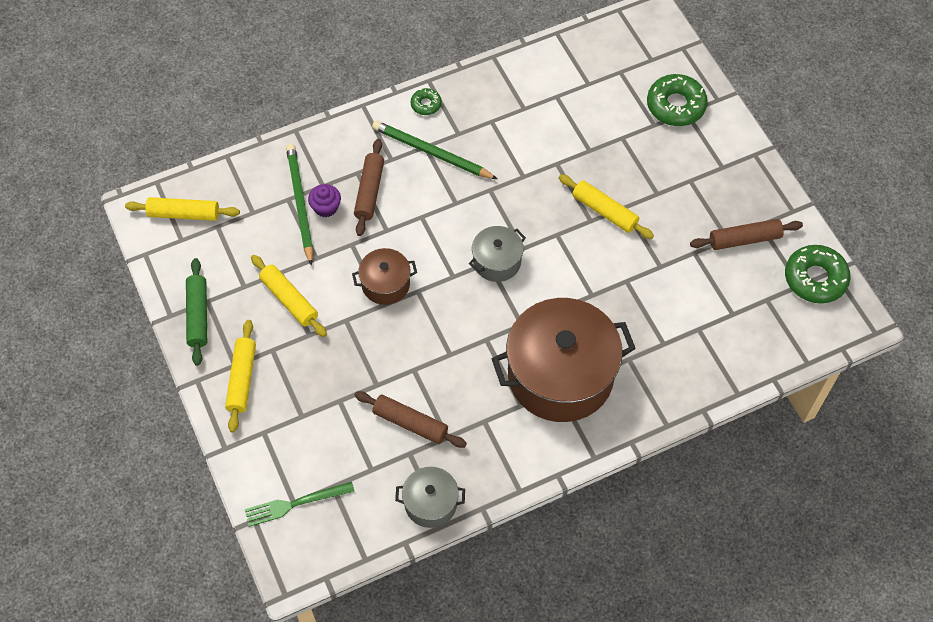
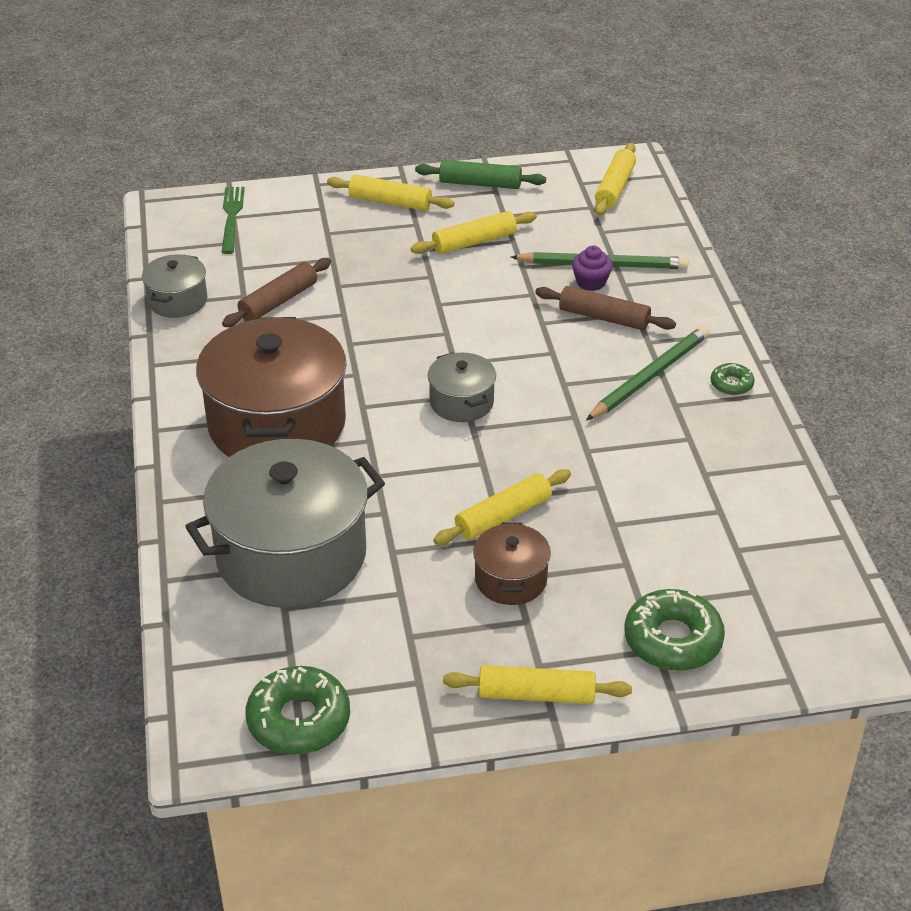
camera: 105 degrees right, 20 degrees down
(385, 284) = (466, 310): brown pot -> brown pot (510, 580)
(686, 324) = (291, 555): none -> grey pot
(744, 164) = (536, 694): none -> yellow rolling pin
(744, 239) = (400, 655): brown rolling pin -> none

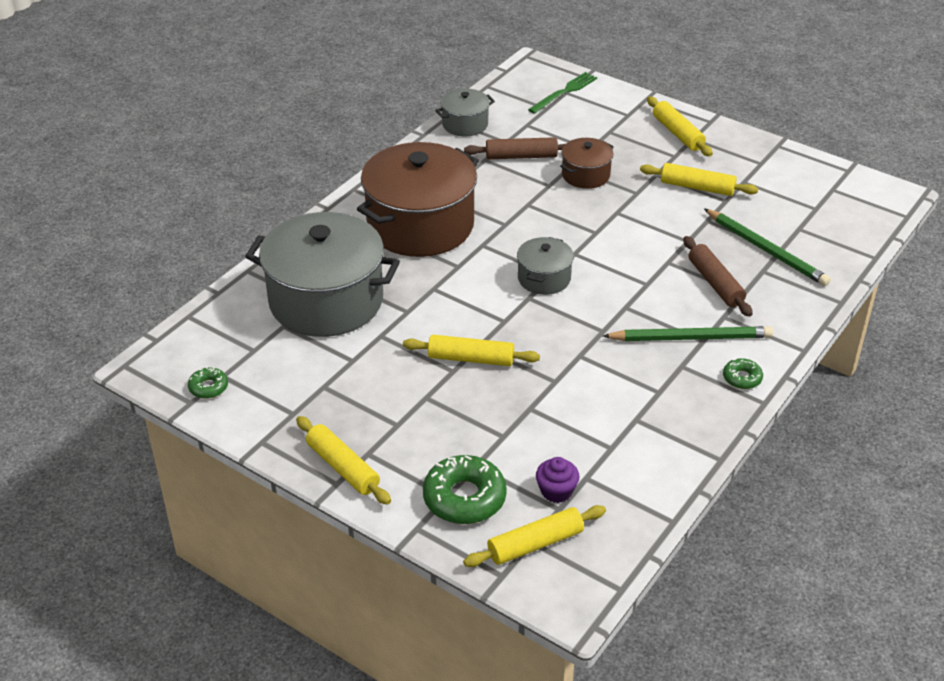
camera: 45 degrees right, 0 degrees up
(299, 720) = (208, 387): green donut -> green donut, size x0.52
(480, 184) = (757, 153): green rolling pin -> none
(510, 580) = (422, 396): brown pot -> brown pot (585, 175)
(591, 282) = (740, 256): purple cupcake -> purple cupcake (556, 491)
(614, 187) = (854, 205): yellow rolling pin -> yellow rolling pin (535, 544)

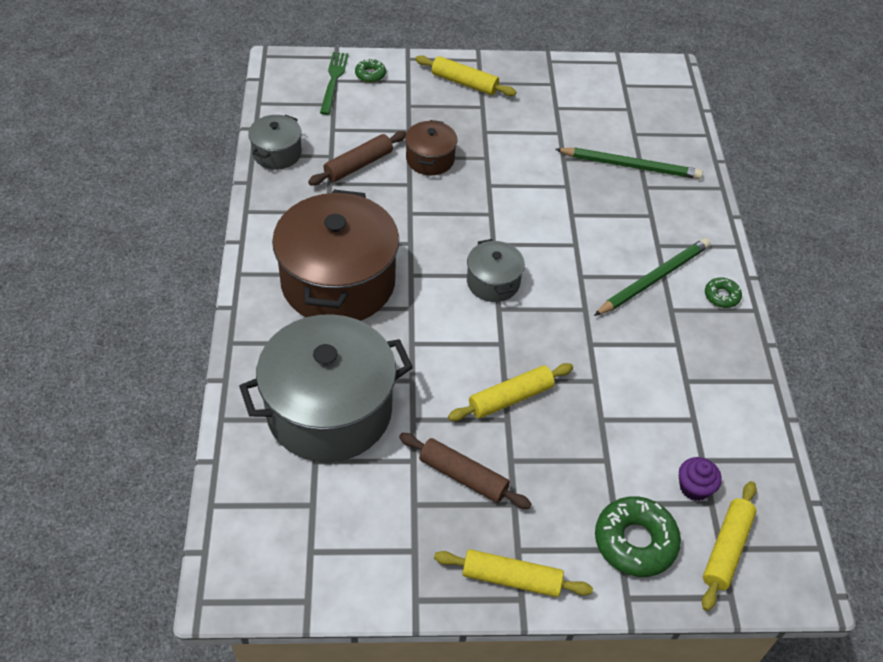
camera: 40 degrees left, 10 degrees up
(208, 387) = (309, 573): green donut -> green donut (370, 74)
(697, 187) = (527, 130): yellow rolling pin -> none
(715, 283) = (623, 217): brown rolling pin -> brown rolling pin (463, 476)

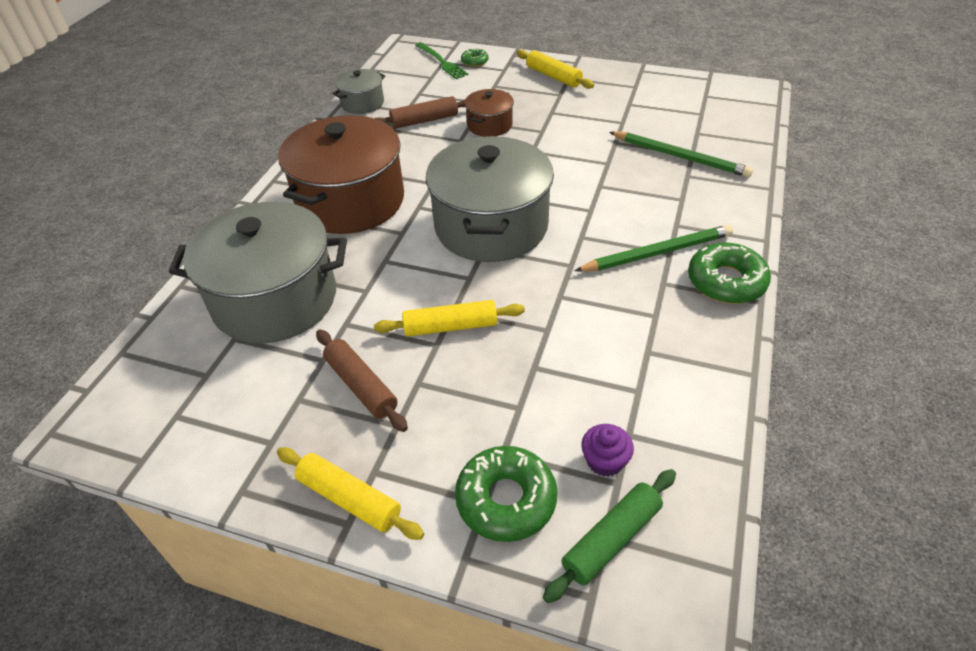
camera: 25 degrees right, 5 degrees down
(333, 80) = (441, 62): green fork -> green fork turned 120 degrees clockwise
(493, 282) = (491, 226): grey pot -> grey pot, size x2.11
(721, 296) = (726, 281): green donut -> green donut, size x1.93
(726, 549) = (611, 539): yellow rolling pin -> green rolling pin

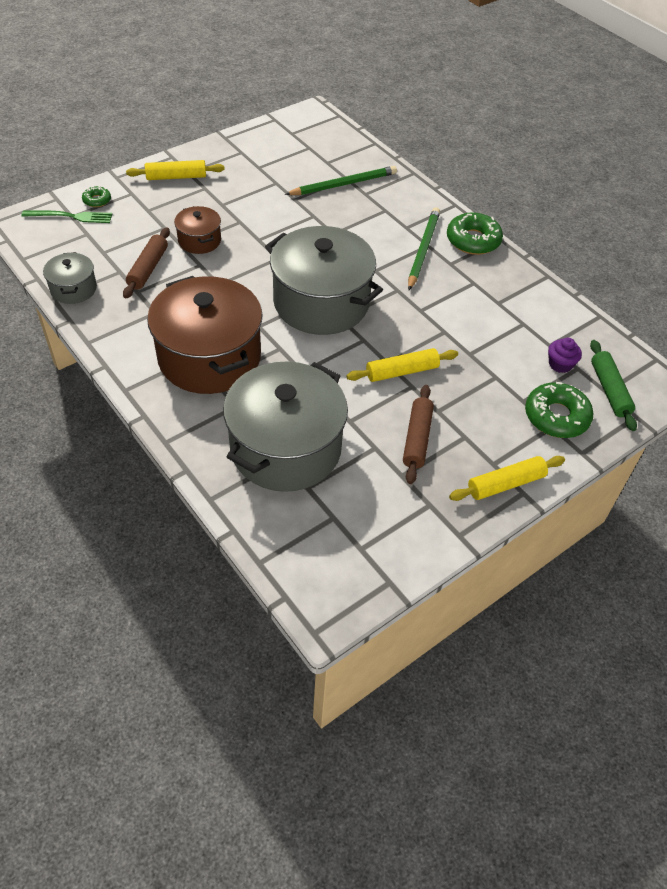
camera: 60 degrees left, 5 degrees up
(361, 386) = (417, 439): brown rolling pin -> brown rolling pin turned 75 degrees counterclockwise
(450, 327) = (402, 372): yellow rolling pin -> yellow rolling pin turned 45 degrees clockwise

